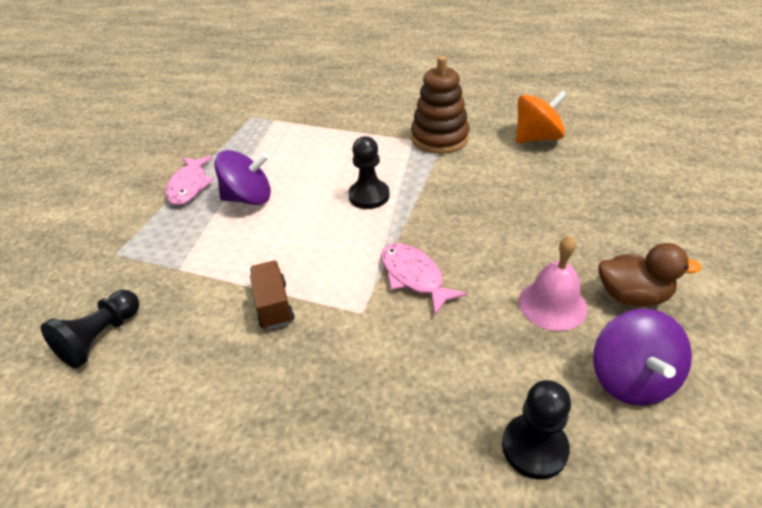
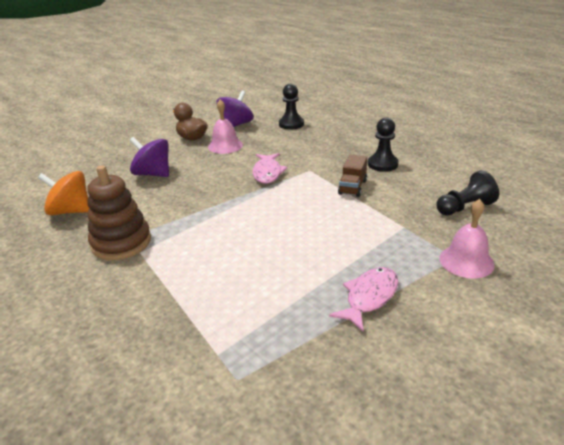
camera: 145 degrees left, 10 degrees down
(102, 254) = (466, 261): none -> pink bell
(249, 198) = (322, 258): purple spinning top -> purple spinning top (153, 174)
(369, 196) = (235, 221): black pawn -> black pawn (382, 164)

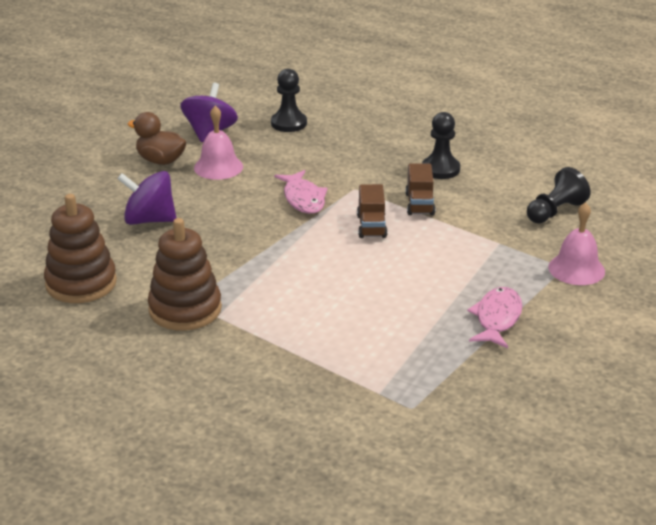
camera: 20 degrees left, 0 degrees up
(71, 211) = (81, 283): orange spinning top -> brown stacking toy
(305, 199) = (371, 226): none -> brown truck

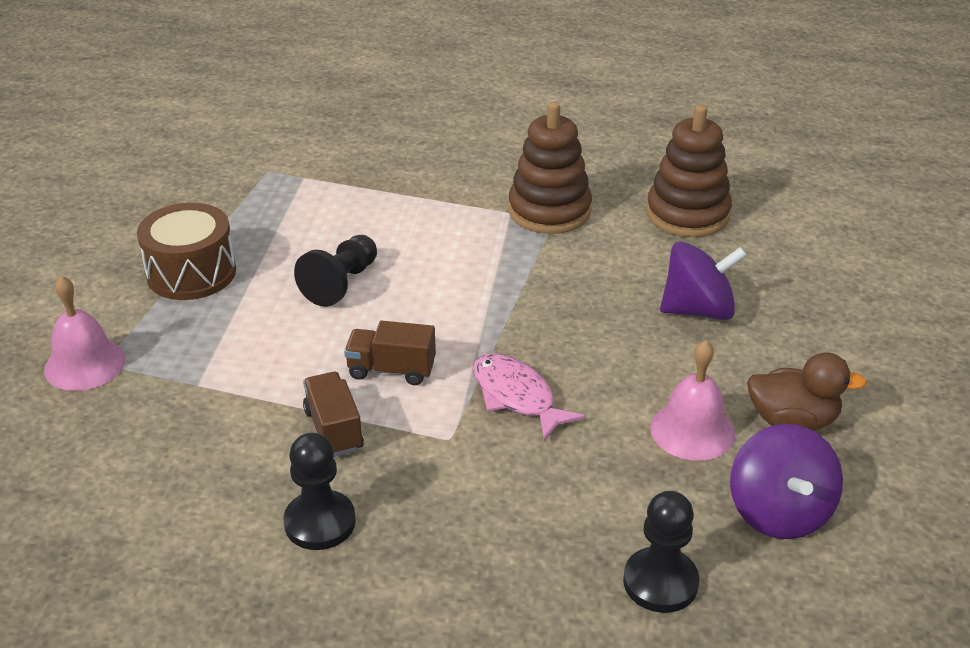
camera: 160 degrees right, 5 degrees up
(371, 226) = (391, 370): brown truck -> brown truck turned 60 degrees counterclockwise
(497, 318) = (191, 273): pink fish -> brown drum
(555, 211) = (109, 467): black pawn -> black pawn (341, 283)

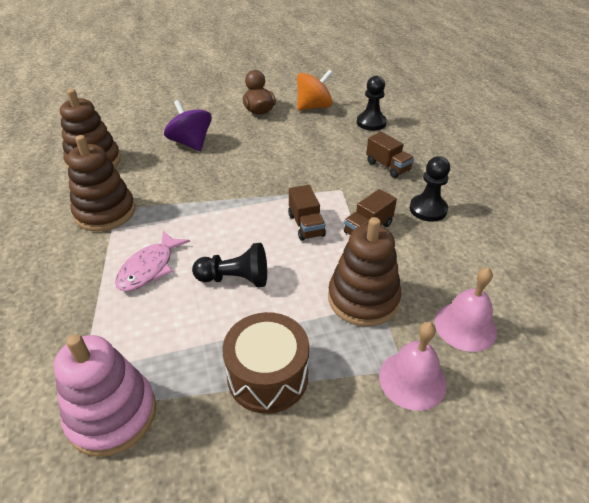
camera: 115 degrees left, 5 degrees up
(217, 372) = (363, 299): none -> brown stacking toy
(242, 186) = (112, 414): none -> pink stacking toy
(476, 530) = (388, 166): none -> brown truck
(516, 396) = (295, 178): pink fish -> pink fish (149, 268)
(692, 430) = (282, 130): pink bell -> pink bell (465, 326)
(779, 512) = (314, 107): purple spinning top -> orange spinning top

